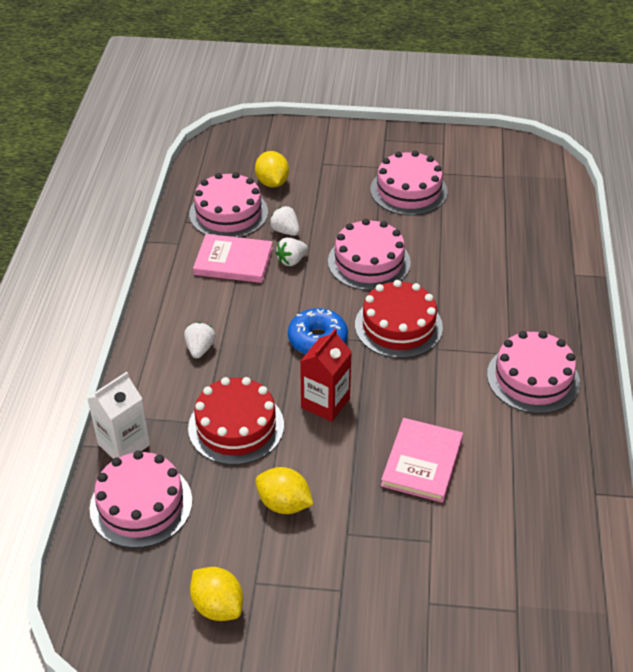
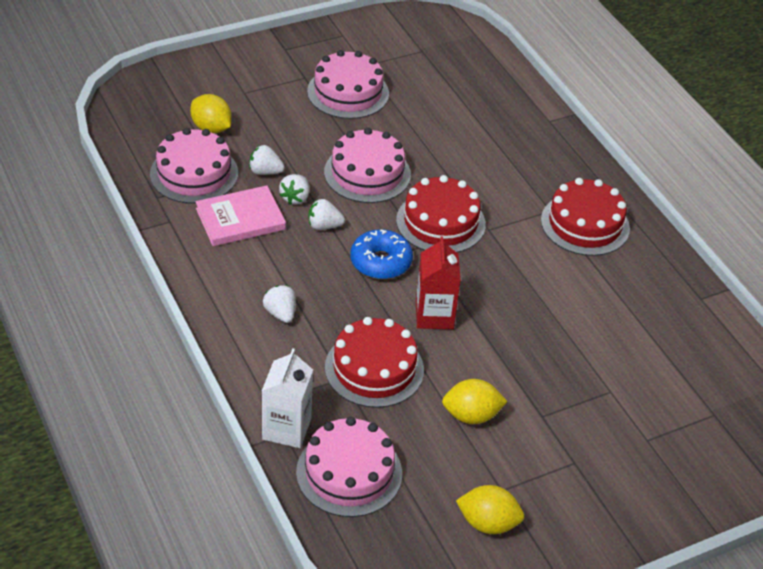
camera: 35 degrees left, 0 degrees up
(296, 292) = (324, 226): none -> white strawberry
(422, 462) = (554, 331): pink book -> none
(533, 378) = (585, 224): pink cake -> red cake

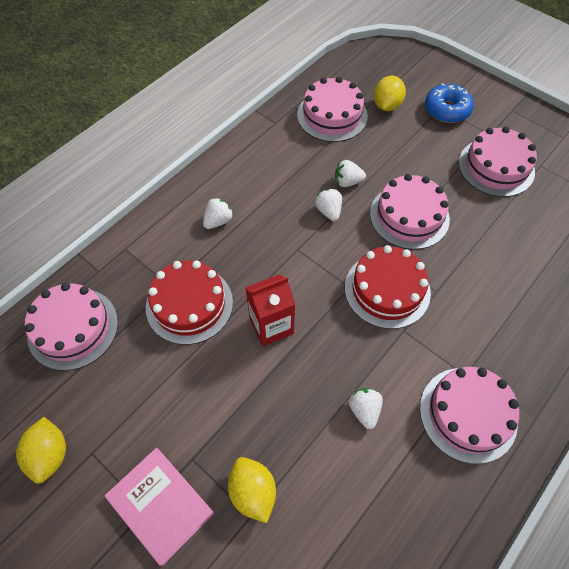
camera: 70 degrees right, 15 degrees up
(240, 219) = (302, 159): pink book -> pink book (160, 505)
(265, 172) = (363, 153): white strawberry -> white strawberry (364, 410)
(286, 429) = (103, 270): white carton -> none
(381, 262) = (311, 264): blue donut -> blue donut (447, 110)
(471, 415) = (168, 397): yellow lemon -> yellow lemon (253, 492)
(585, 224) = (468, 414): red cake -> pink cake

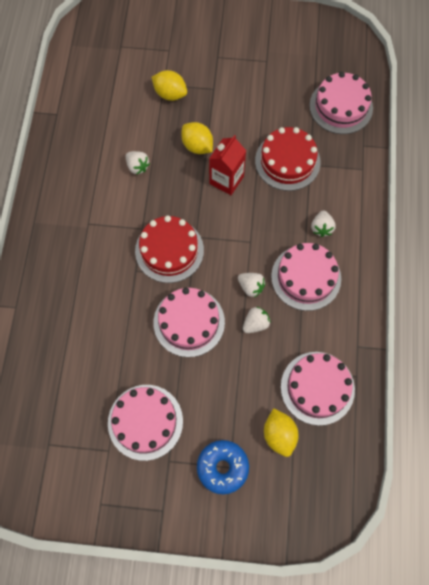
camera: 145 degrees right, 10 degrees up
(50, 454) = (286, 48): yellow lemon -> yellow lemon (197, 146)
(160, 505) = (211, 62): pink book -> none
(468, 414) = (75, 201): pink cake -> pink cake (306, 277)

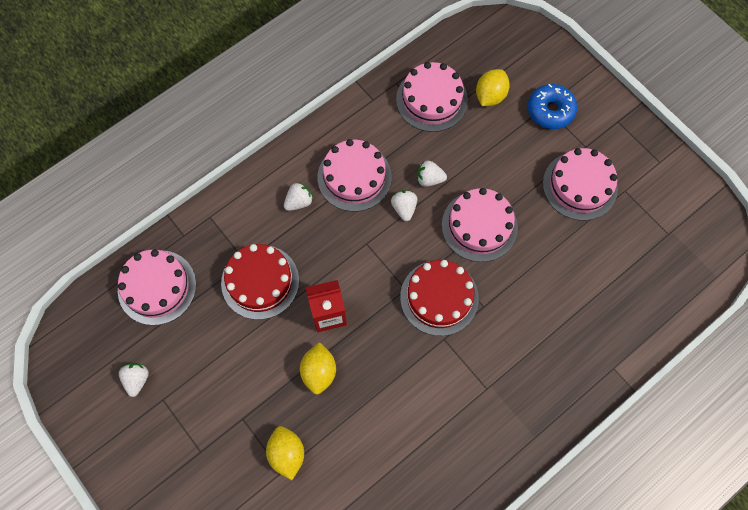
camera: 135 degrees left, 0 degrees up
(137, 166) = (392, 403): white strawberry -> white strawberry (137, 379)

